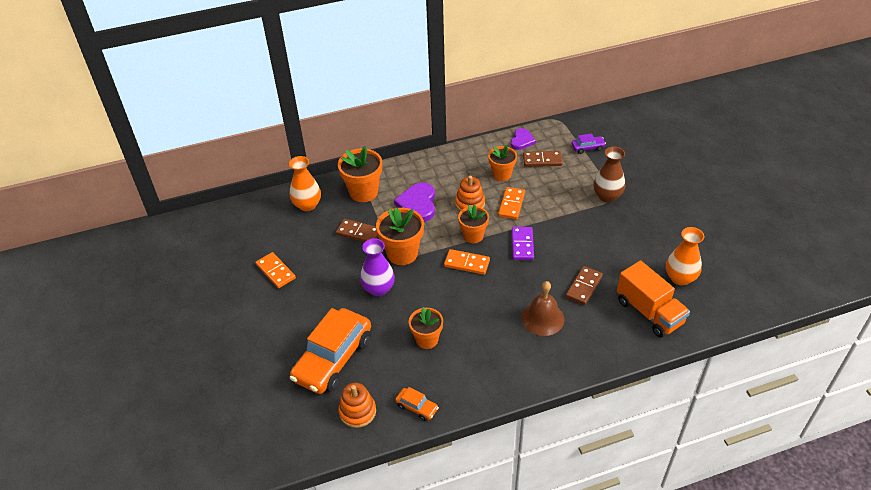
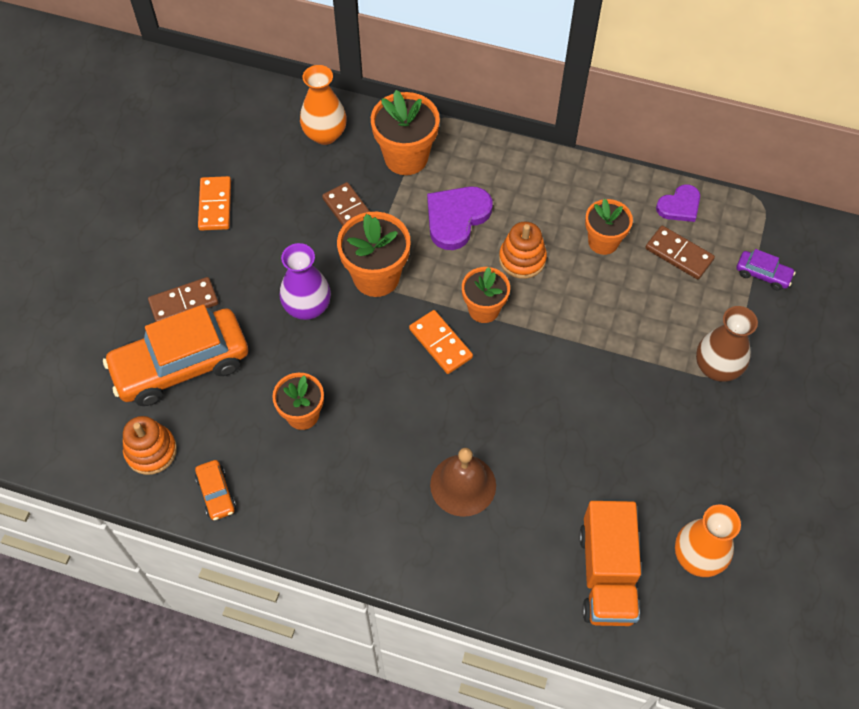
camera: 35 degrees right, 15 degrees up
(511, 204) = (574, 295): orange domino -> none
(522, 245) = (533, 364): purple domino -> none
(584, 287) = (556, 478): brown domino -> brown domino (184, 303)

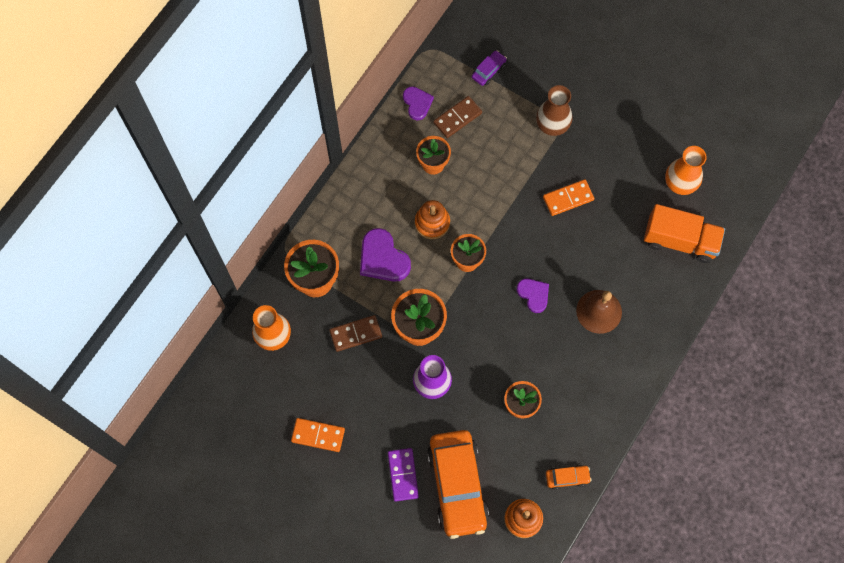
camera: 75 degrees left, 10 degrees up
(184, 303) = (403, 475): brown domino -> purple domino
(440, 343) = (487, 298): orange domino -> orange domino (568, 198)
(461, 397) = (533, 295): none -> purple heart

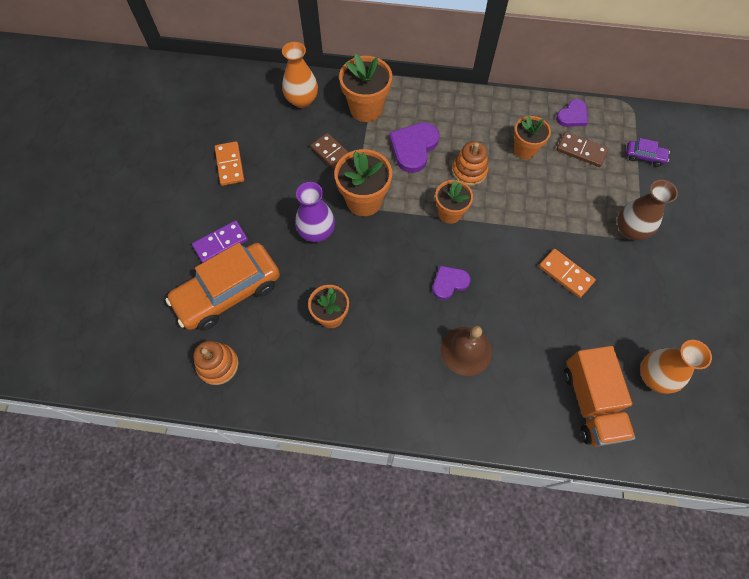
camera: 65 degrees right, 5 degrees down
(533, 295) = (449, 283): purple heart -> purple heart turned 150 degrees counterclockwise
(567, 477) = (277, 390): orange car -> none

